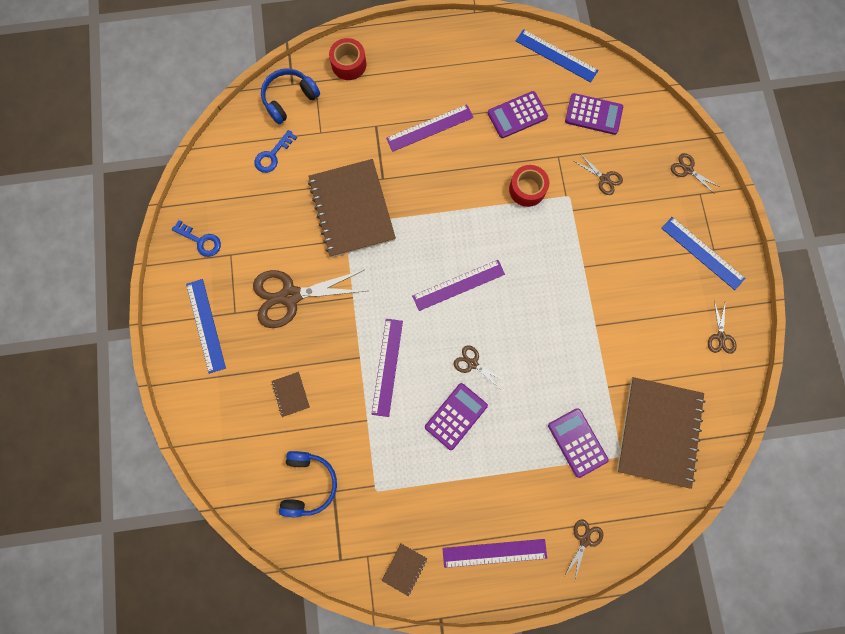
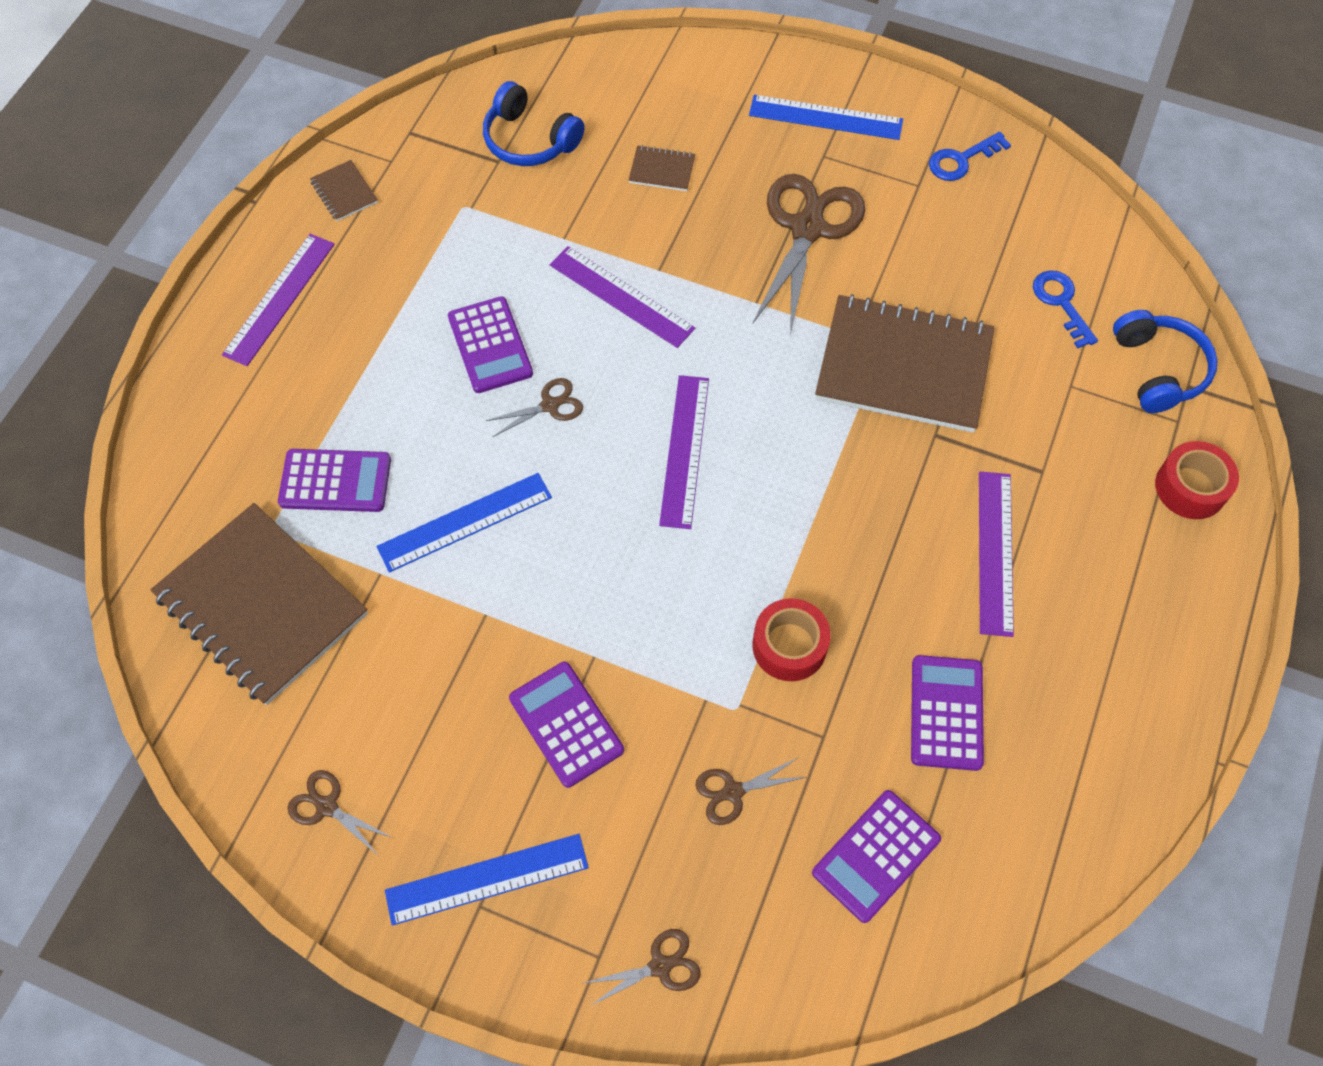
camera: 120 degrees right, 15 degrees down
(556, 56) = (1043, 863): blue ruler -> blue ruler (465, 522)
(584, 540) = (204, 414): brown scissors -> none
(621, 260) = (566, 724): none -> purple calculator

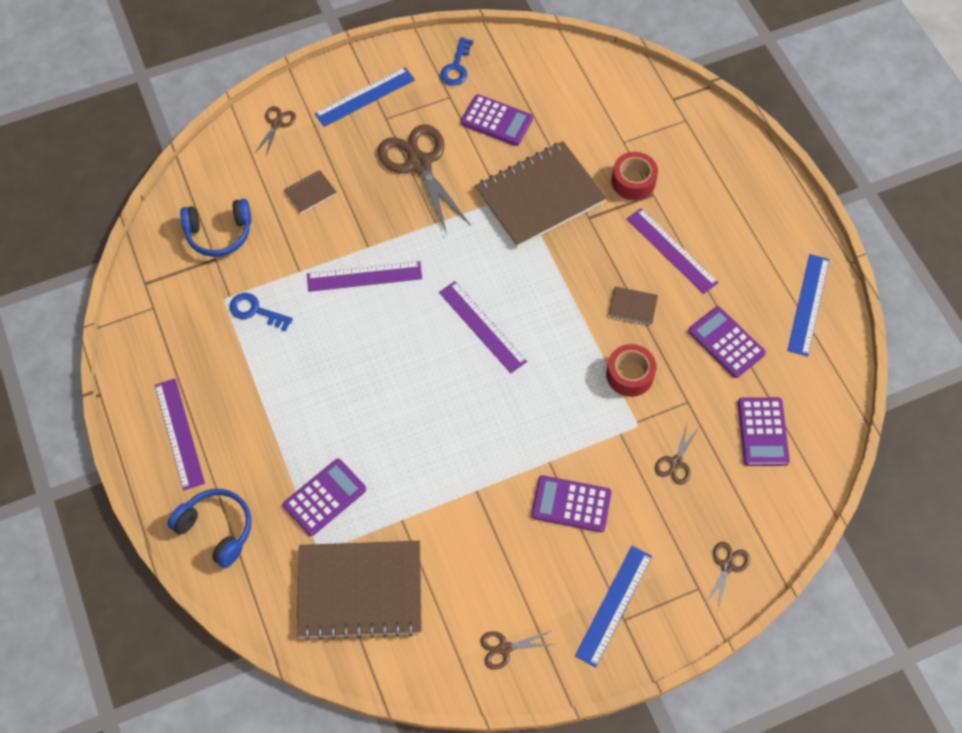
camera: 45 degrees left, 0 degrees up
(344, 192) = (146, 346): brown notebook -> brown notebook (632, 306)
(465, 522) = (415, 457): blue ruler -> blue ruler (808, 304)
(490, 345) = (325, 359): purple calculator -> purple calculator (496, 120)
(550, 405) = (391, 362): brown scissors -> brown scissors (277, 124)
(1061, 303) = (578, 104): blue key -> blue key (255, 311)
(1158, 369) = (652, 102): blue headphones -> blue headphones (216, 529)
(1190, 487) = (721, 147): red tape -> red tape (633, 181)

